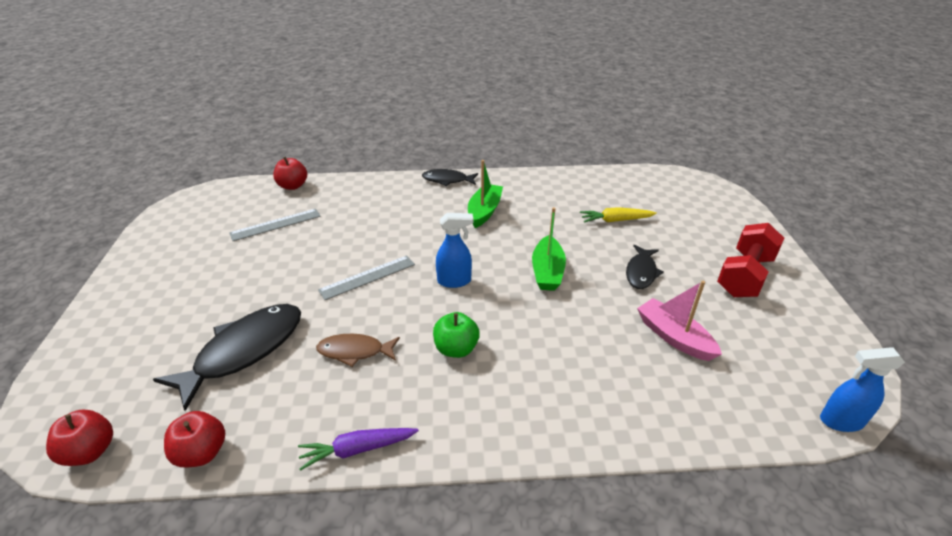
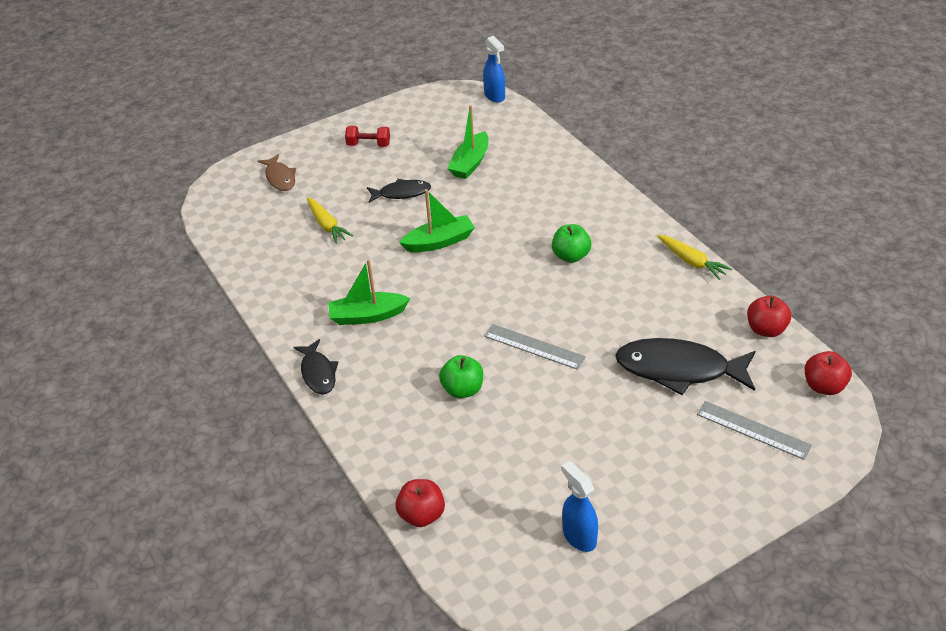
camera: 115 degrees left, 5 degrees up
(276, 225) = (510, 472): grey ruler -> grey ruler (753, 430)
(355, 351) = (621, 306): brown fish -> brown fish (280, 178)
(357, 449) = (691, 262): purple carrot -> yellow carrot
(366, 229) = (462, 389): none -> green apple
(454, 281) = (495, 289): blue spray bottle -> blue spray bottle (579, 537)
(674, 337) = (470, 163): pink boat -> green boat
(744, 276) = (368, 145): red dumbbell -> red dumbbell, size x0.57

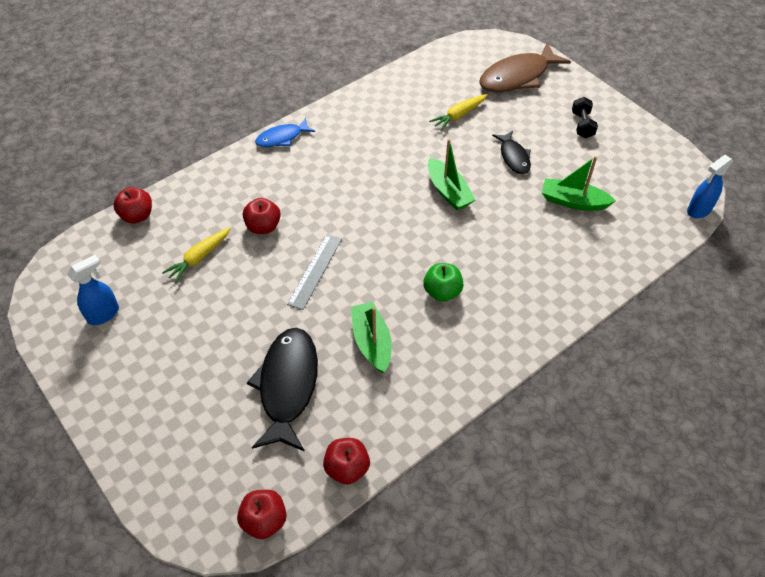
camera: 80 degrees right, 10 degrees up
(280, 178) = (518, 77): brown fish -> brown fish, size x1.79
(318, 373) = (282, 138): black fish -> blue fish
(367, 316) = (347, 157): green boat -> green boat (371, 342)
(368, 145) = (582, 125): red dumbbell -> black dumbbell
(462, 389) = (263, 226): green apple -> red apple
(691, 262) = (448, 399): yellow carrot -> yellow carrot (199, 258)
(753, 430) = (208, 448): grey ruler -> none

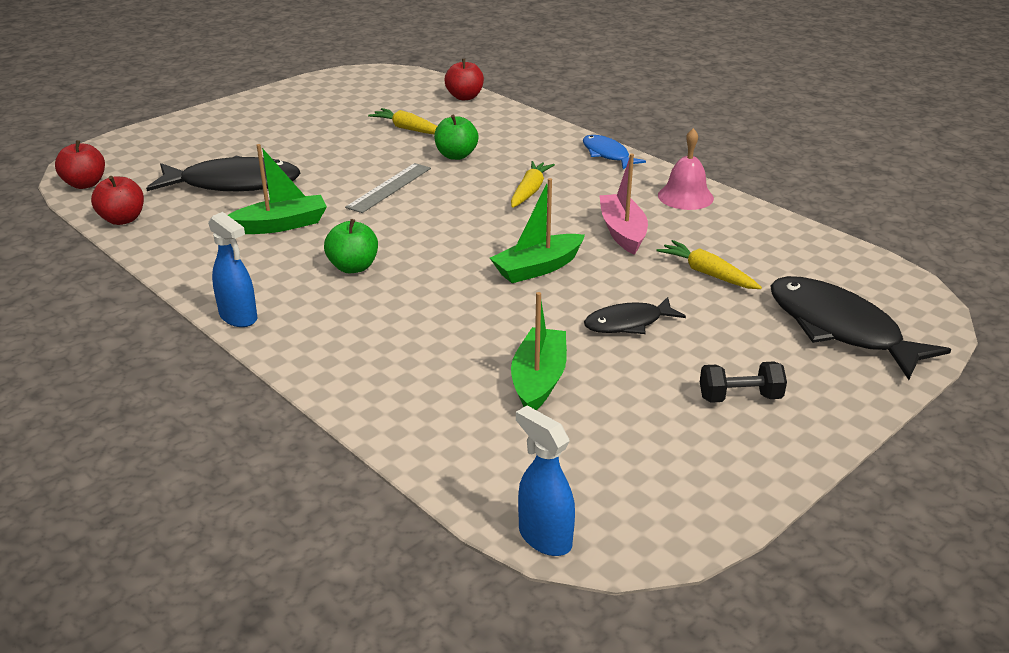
camera: 85 degrees right, 20 degrees down
(104, 314) = (337, 98): blue spray bottle -> blue spray bottle (238, 317)
(263, 226) = (456, 155): red apple -> green apple
(315, 271) = (389, 187): grey ruler -> grey ruler turned 75 degrees counterclockwise
(336, 186) = (530, 191): none -> yellow carrot
(357, 108) = (685, 196): none -> pink bell
(403, 145) = (622, 232): none -> pink boat
(518, 77) = (839, 329): brown fish -> black fish

